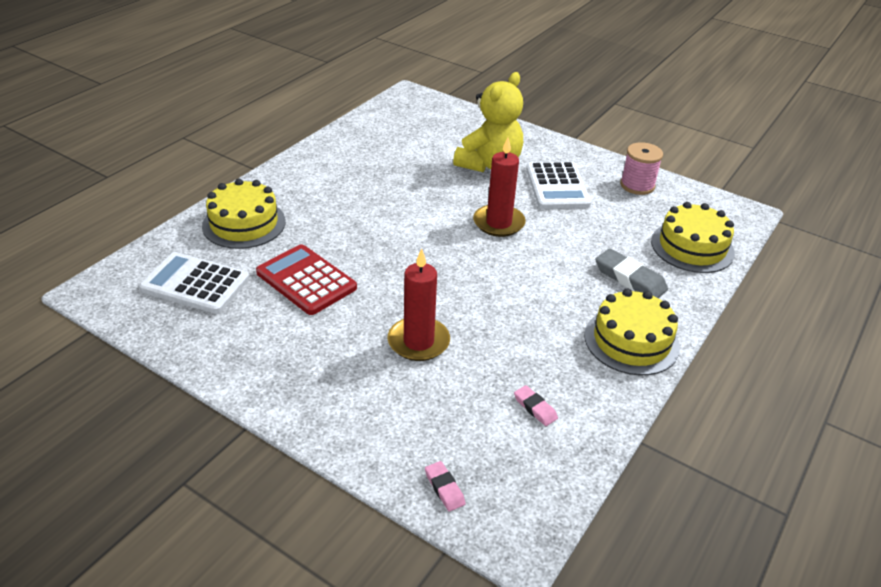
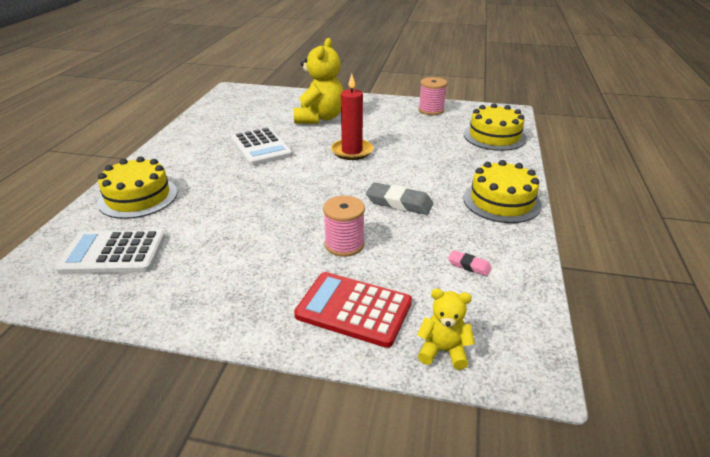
camera: 20 degrees left, 5 degrees down
(306, 280) = (219, 225): red calculator -> red calculator (353, 309)
(418, 342) = (344, 244): red candle -> pink spool
(444, 488) = (443, 351): pink eraser -> yellow teddy bear
(557, 186) = (378, 121): white calculator -> white calculator (261, 147)
(630, 279) = (469, 164): grey eraser -> grey eraser (399, 203)

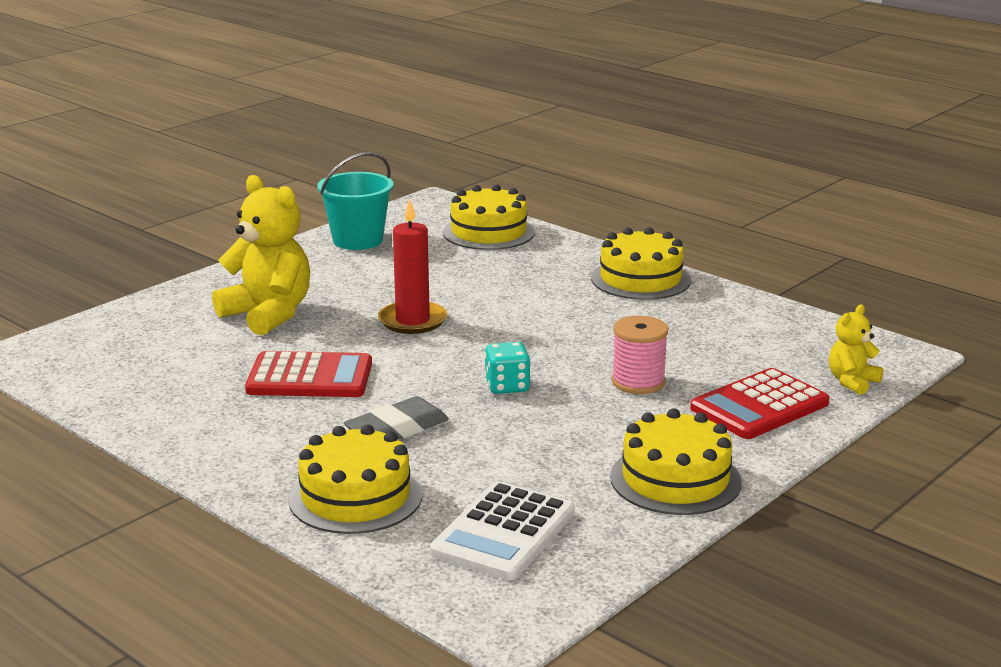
camera: 60 degrees left, 10 degrees down
(211, 300) = (675, 479): none -> yellow cake
(261, 147) = (310, 377): white calculator -> red calculator
(297, 201) = (507, 386): none -> turquoise dice
(399, 203) = (582, 330): grey eraser -> grey eraser (397, 429)
(431, 110) = (358, 240): pink spool -> turquoise bucket
(469, 265) = (739, 332): pink eraser -> none

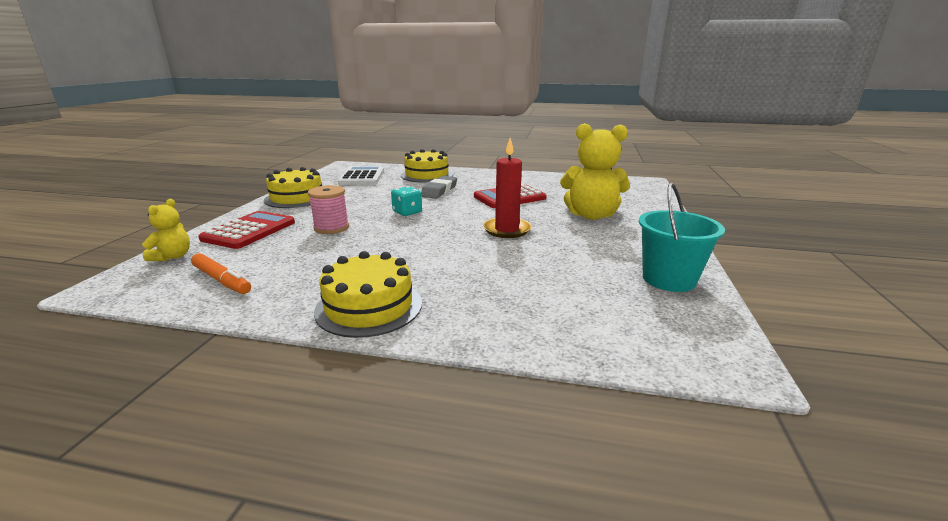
camera: 150 degrees right, 0 degrees up
(488, 232) = (584, 327): yellow cake -> none
(780, 335) = (222, 280): none -> orange marker

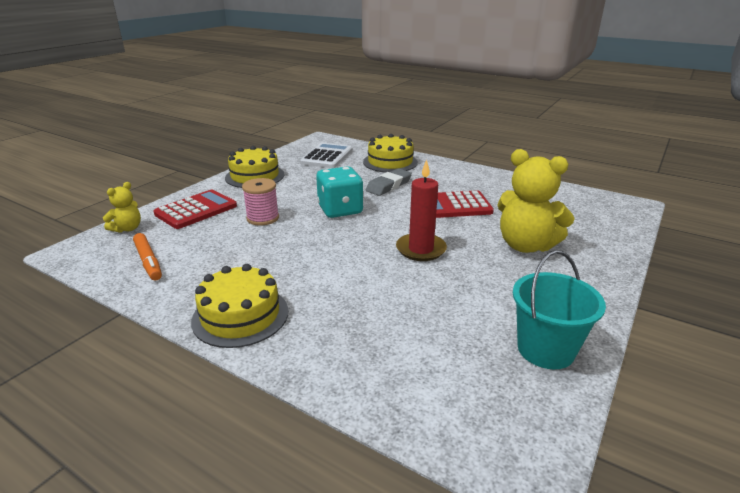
camera: 20 degrees right, 5 degrees up
(407, 212) = (340, 210): turquoise dice -> turquoise dice, size x1.66

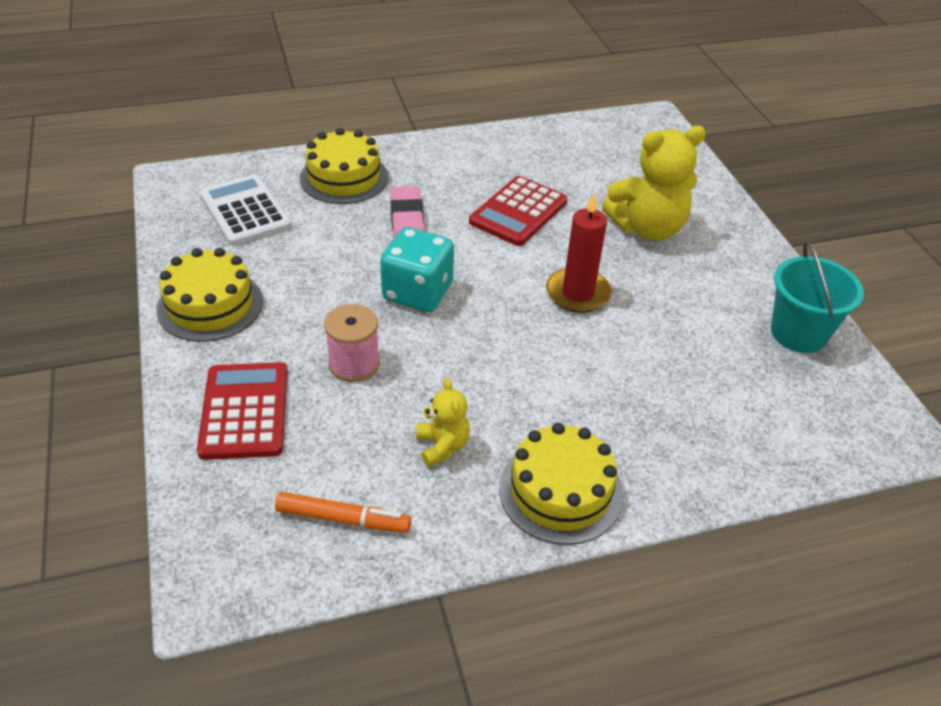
camera: 50 degrees left, 15 degrees up
(127, 229) = (211, 504): yellow teddy bear -> yellow teddy bear (442, 446)
(388, 185) = (407, 220): grey eraser -> pink eraser

